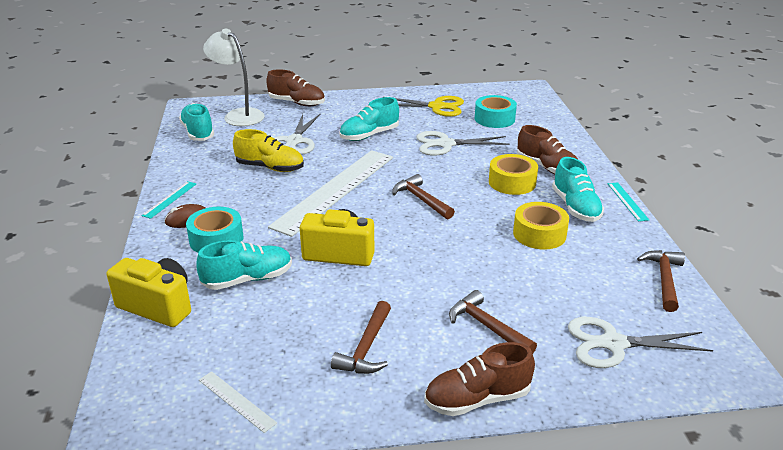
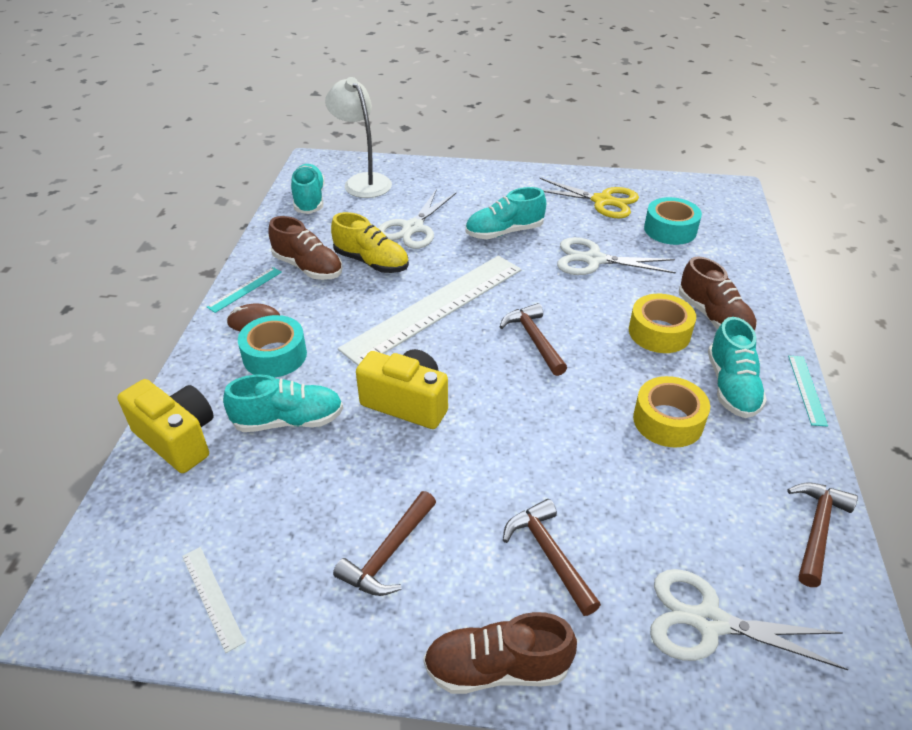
camera: 15 degrees right, 10 degrees up
(297, 103) = (435, 173): brown shoe -> brown shoe (308, 267)

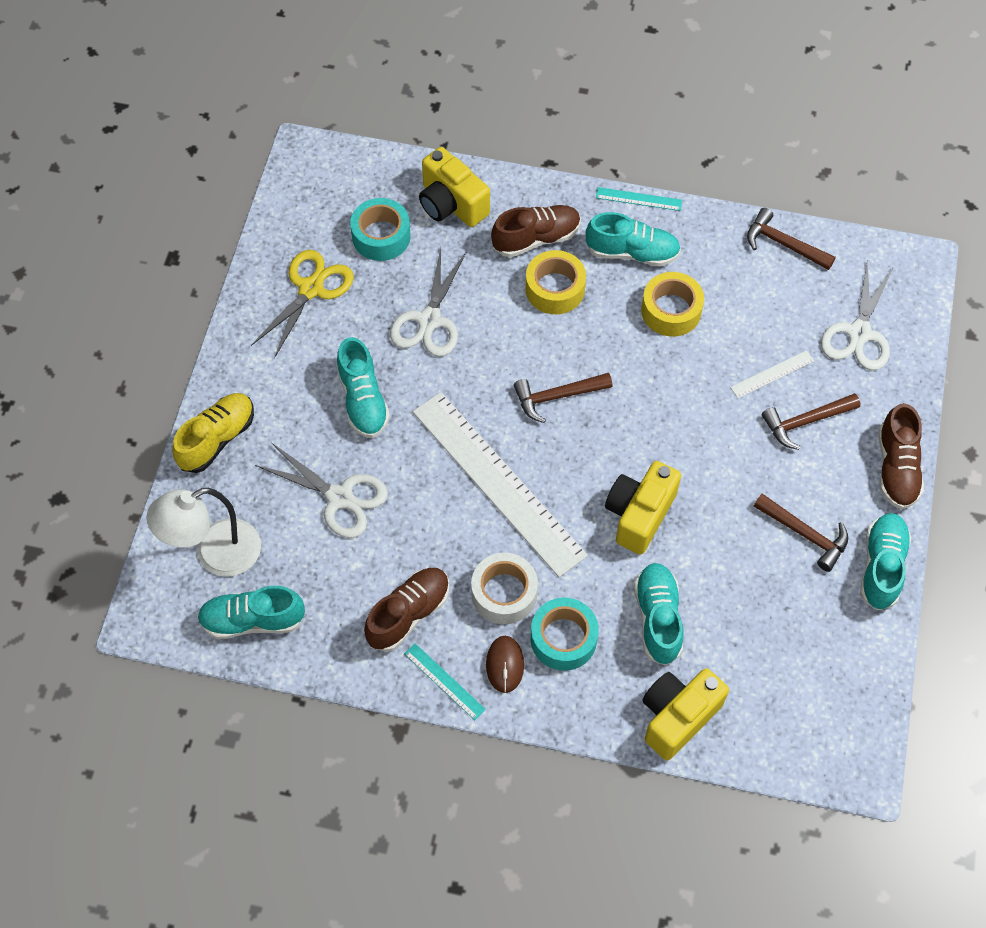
camera: 85 degrees left, 20 degrees up
(212, 597) = (845, 662): white ruler -> white ruler (772, 374)
(323, 317) = (504, 593): none -> white tape
(342, 644) = (881, 567): none -> turquoise shoe
(371, 262) = (406, 544): yellow shoe -> yellow shoe (217, 439)
(725, 264) = (451, 204): none -> yellow camera

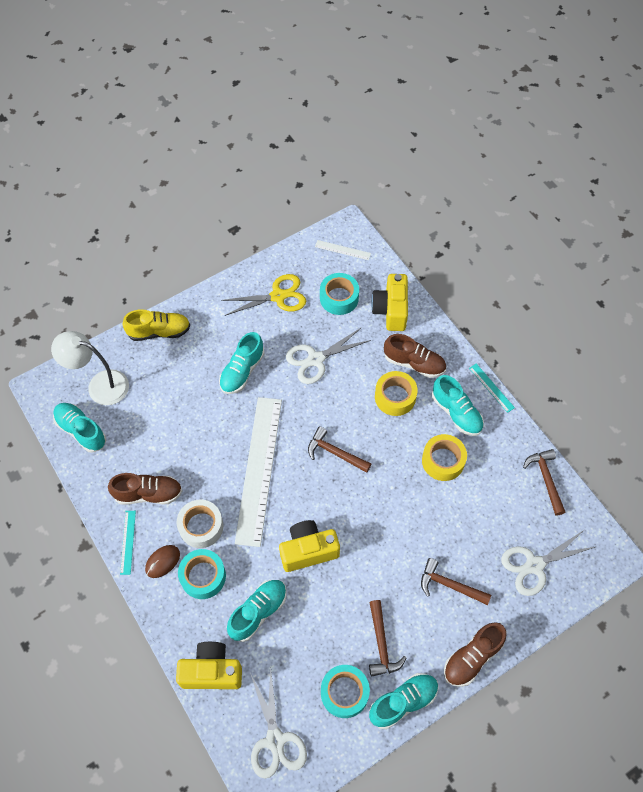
camera: 45 degrees right, 0 degrees up
(340, 497) = (180, 409): white scissors -> white scissors (275, 740)
(772, 374) = (460, 543): white ruler -> white ruler (342, 250)
(821, 611) = (344, 692): none -> turquoise tape

